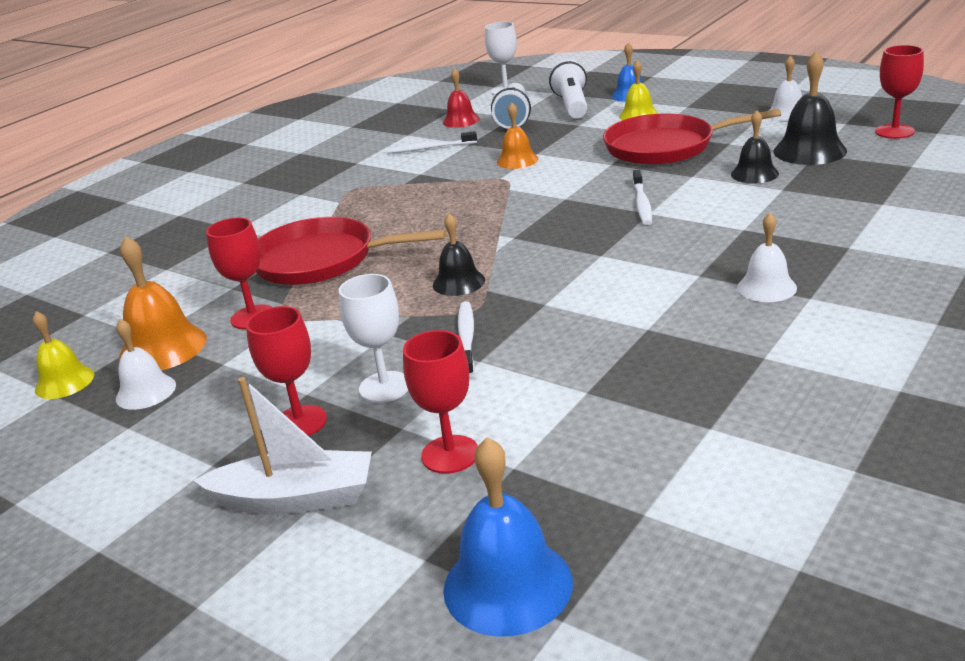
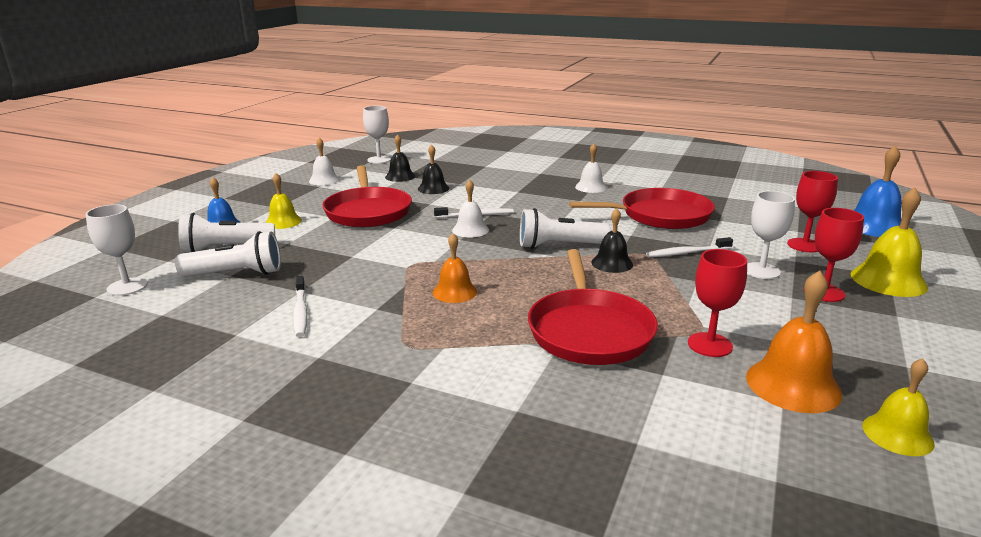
camera: 105 degrees left, 5 degrees down
(146, 391) = (859, 372): white bell -> white bell (470, 230)
(295, 498) = (888, 280): white boat -> yellow bell
(461, 120) = (215, 303): red bell -> none
(517, 160) = (366, 262): orange bell -> orange bell (454, 292)
(523, 253) = (559, 246): none -> white flashlight
(616, 337) = (660, 215): none -> red pan
(809, 151) = (400, 176): black bell -> black bell, size x0.64
(894, 131) = (379, 160): red goblet -> white goblet

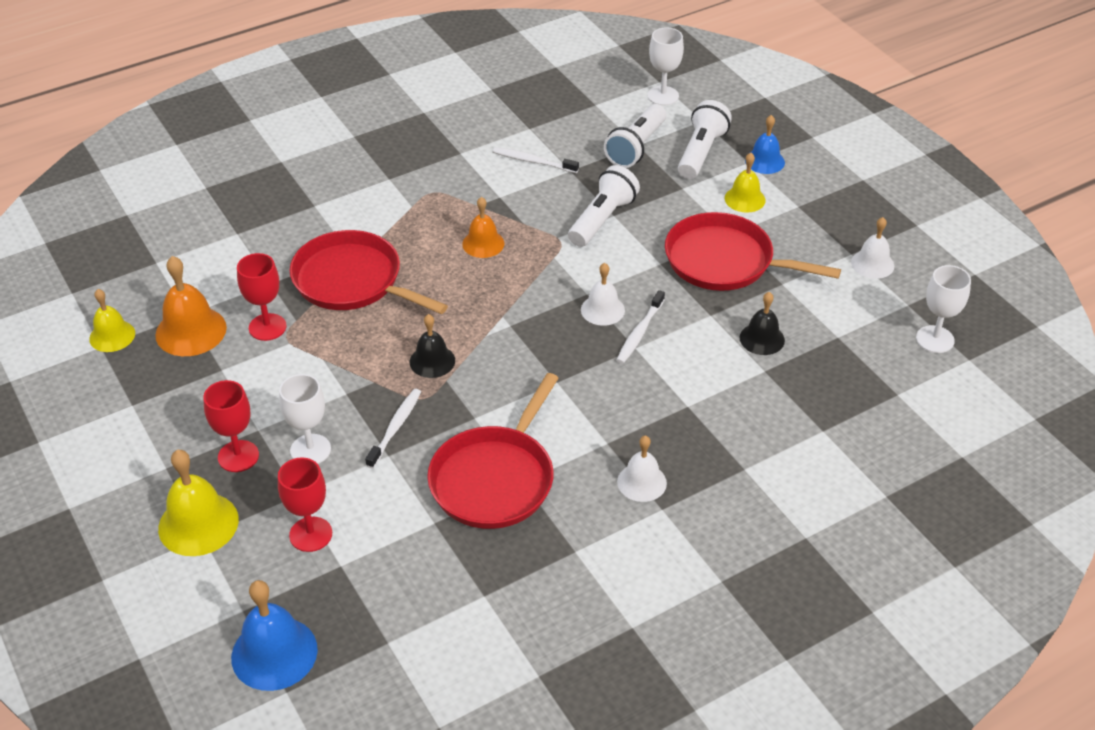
camera: 125 degrees right, 20 degrees up
(400, 176) = (836, 330): black bell -> none
(559, 246) = (503, 349): white flashlight -> white flashlight (602, 219)

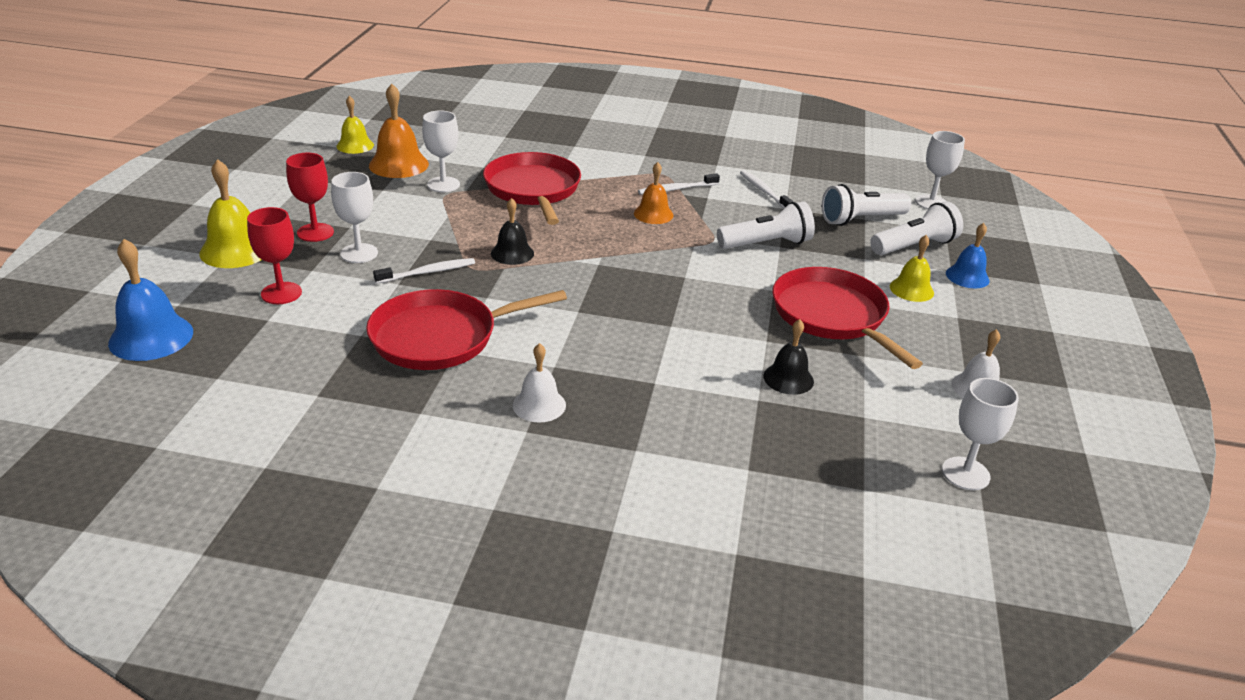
camera: 40 degrees right, 10 degrees down
(267, 327) = (443, 184): red goblet -> white goblet
(602, 310) = (681, 291): white bell -> none
(639, 332) = (689, 319): white toothbrush -> white toothbrush (676, 189)

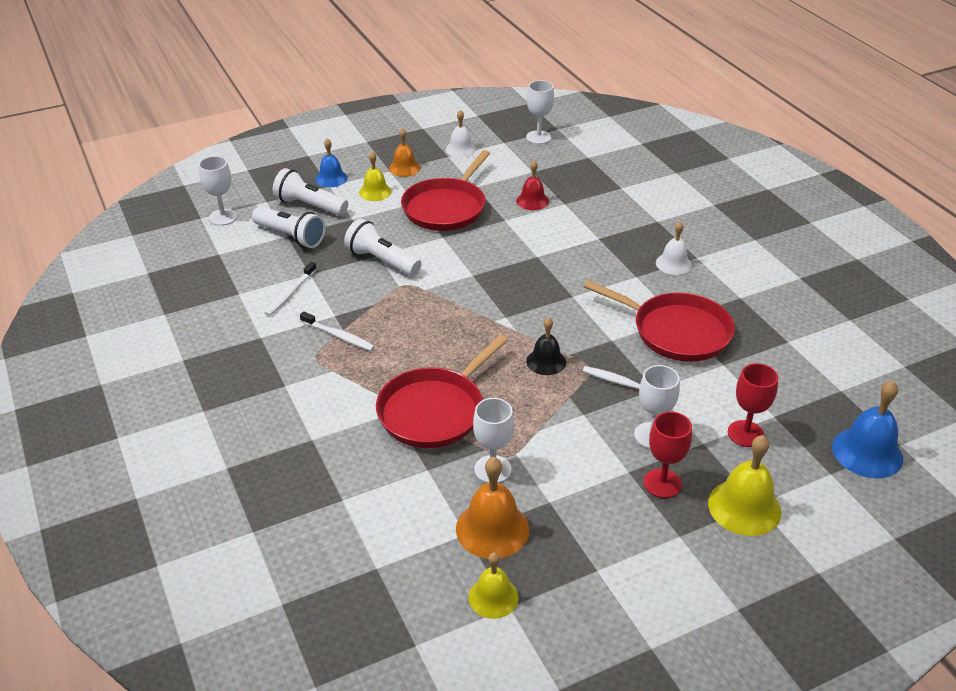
camera: 125 degrees left, 5 degrees up
(653, 214) = (398, 327): orange bell -> orange bell (404, 168)
(788, 378) = (532, 201): black bell -> red bell

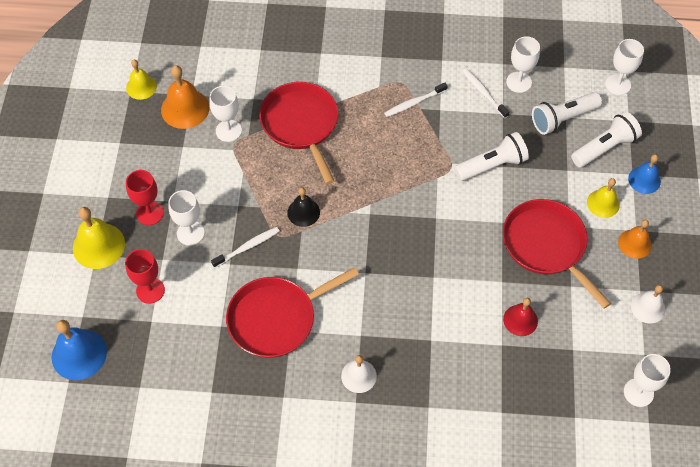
camera: 120 degrees right, 20 degrees up
(259, 275) = (519, 82): none -> white goblet

